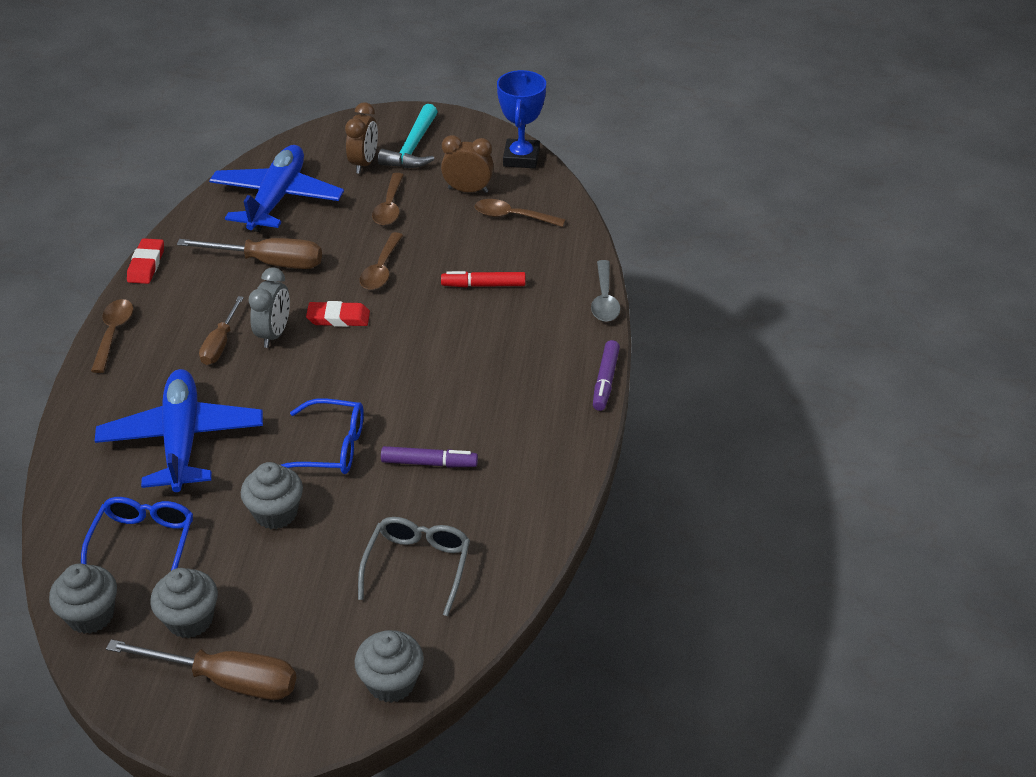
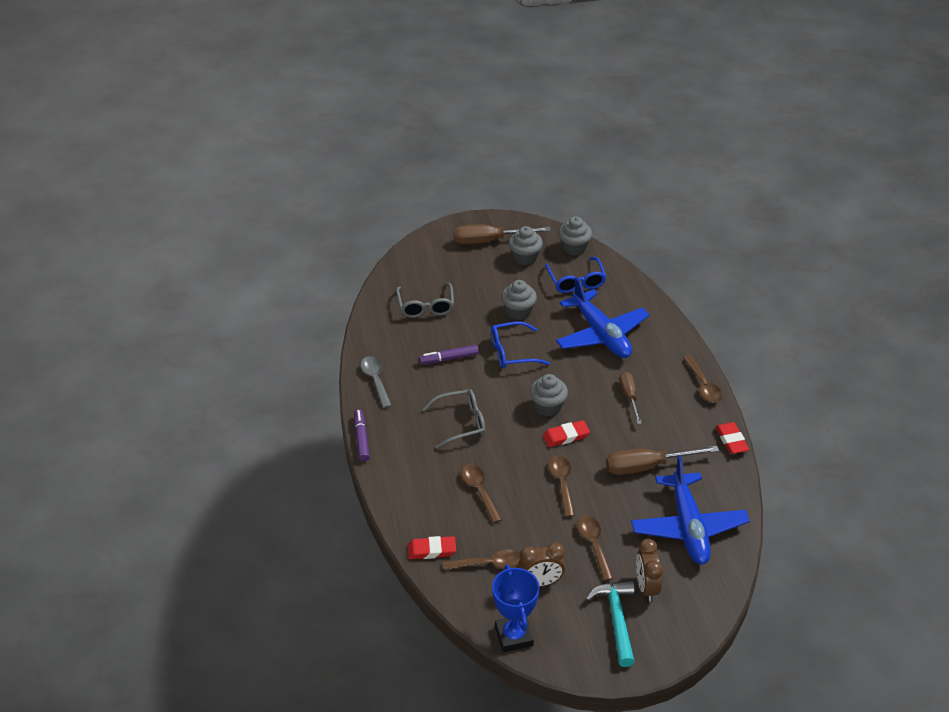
camera: 160 degrees right, 0 degrees up
(274, 334) = (600, 413): grey clock -> none
(391, 682) = (411, 258): grey cupcake -> grey cupcake (548, 407)
(462, 367) = (461, 423): none -> grey glasses
(483, 285) = (479, 491): red marker -> brown spoon
(569, 242) = (431, 550): none -> red eraser
(604, 299) = (384, 503): grey spoon -> grey spoon (375, 380)

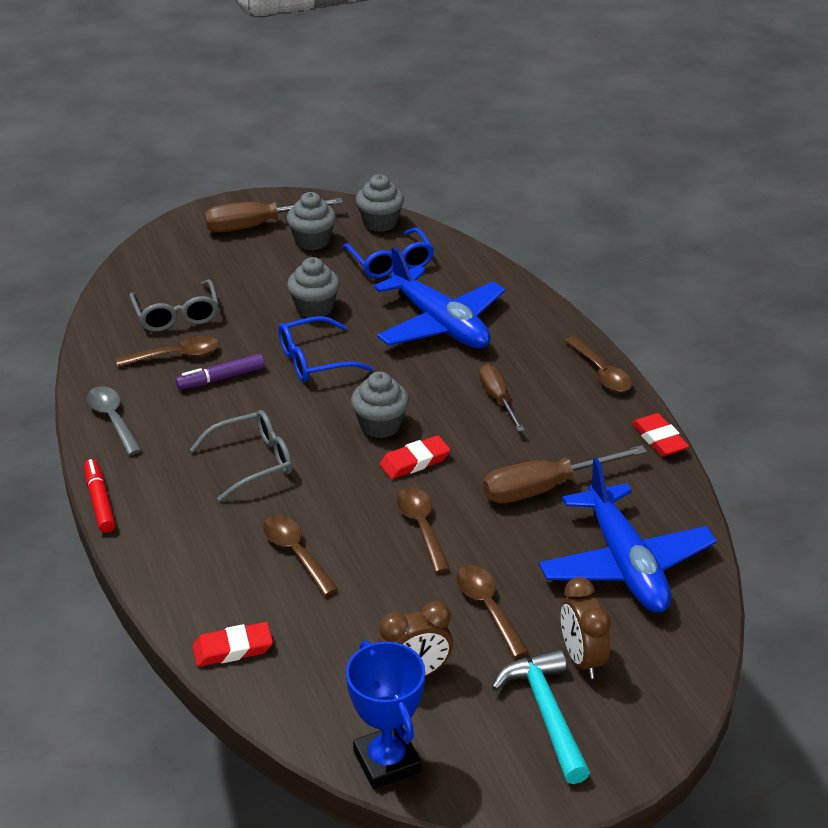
camera: 10 degrees left, 5 degrees down
(361, 439) = (100, 501): purple marker -> red marker
(489, 564) = (328, 657): brown spoon -> brown spoon (176, 356)

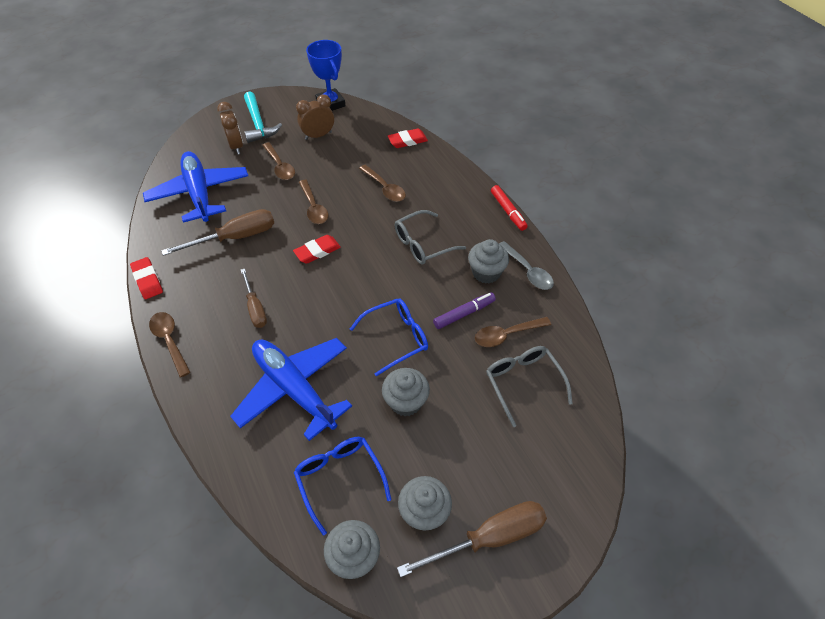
camera: 175 degrees right, 15 degrees up
(380, 425) = (341, 279): grey cupcake -> grey cupcake (486, 273)

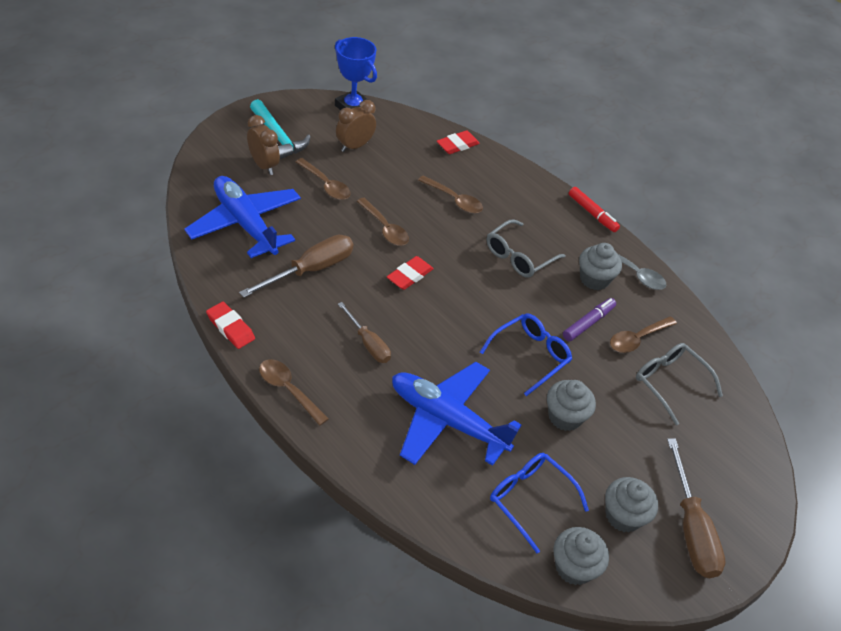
camera: 20 degrees left, 5 degrees down
(489, 538) = (691, 528): brown screwdriver -> brown screwdriver turned 120 degrees clockwise

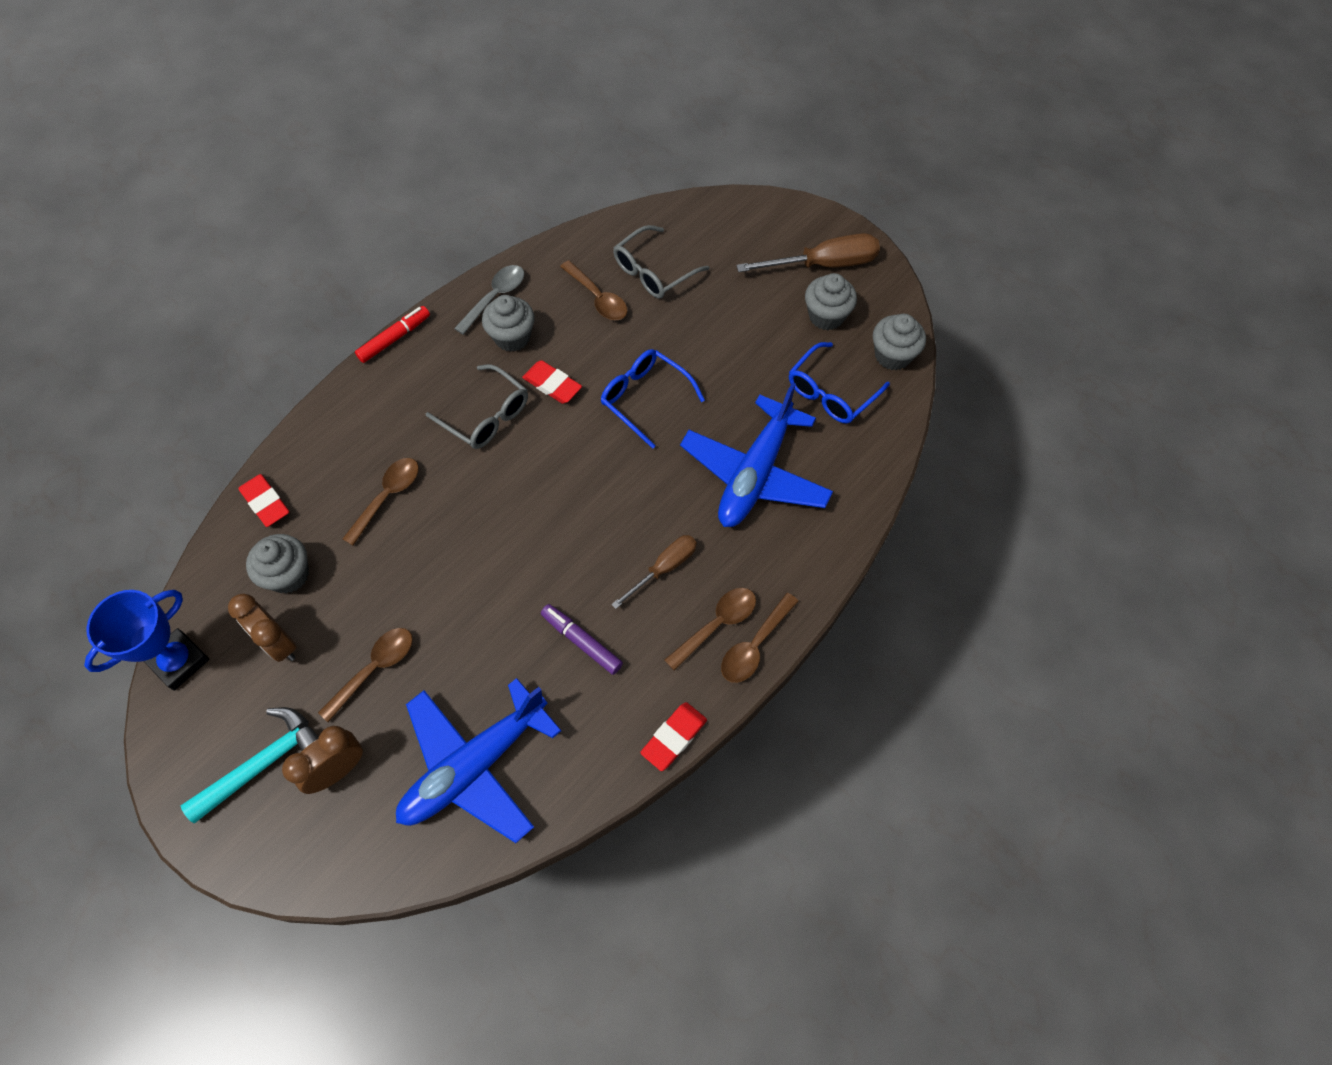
camera: 90 degrees left, 15 degrees up
(311, 270) = (552, 657): brown screwdriver -> none
(385, 228) = (456, 576): brown spoon -> brown spoon (717, 624)
(409, 275) = (541, 536): red eraser -> red eraser (552, 385)
(565, 417) = (722, 364): grey cupcake -> grey cupcake (288, 575)
(588, 323) = (584, 343): purple marker -> purple marker (581, 641)

